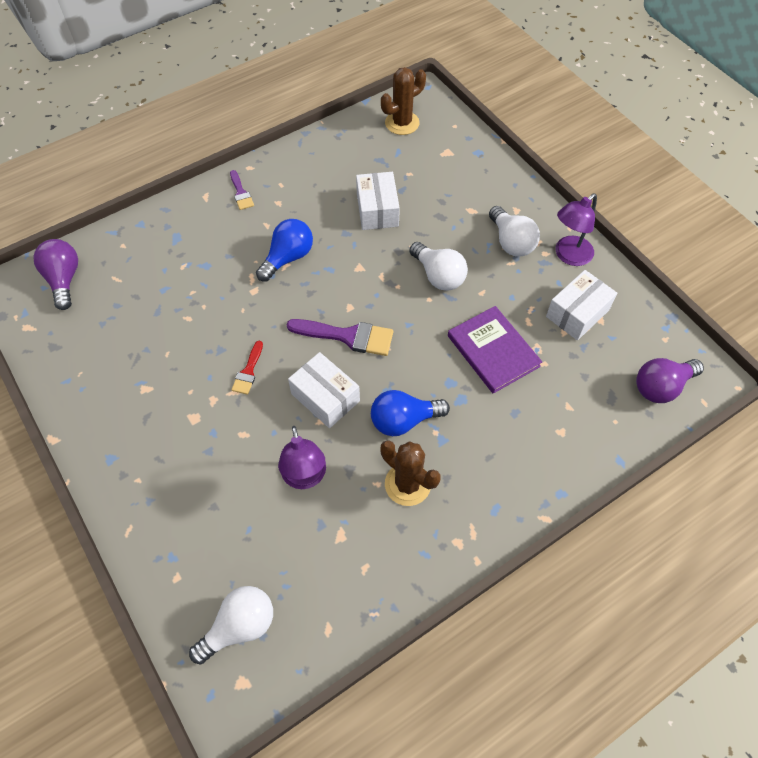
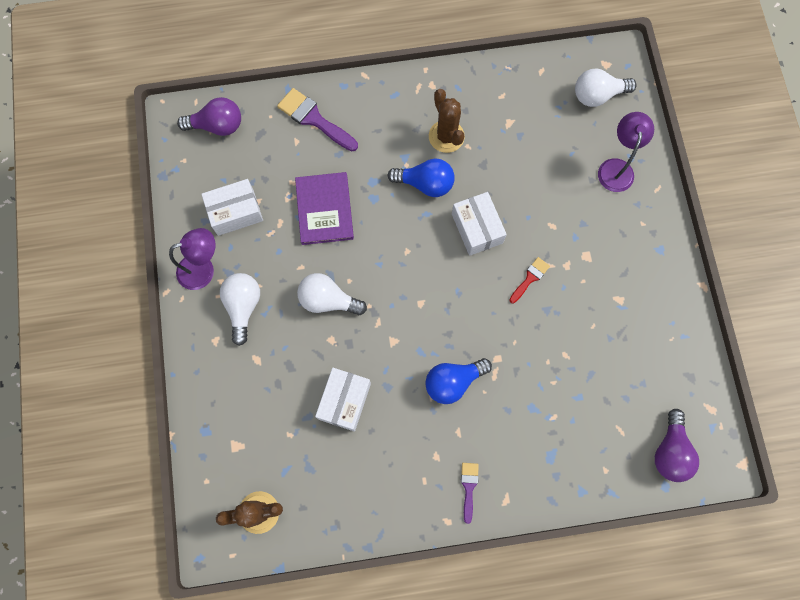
camera: 155 degrees left, 15 degrees up
(305, 478) = (518, 172): purple lamp -> purple lamp (616, 167)
(348, 336) = (435, 275): purple brush -> purple brush (314, 119)
(438, 276) = (328, 300): white light bulb -> white light bulb turned 60 degrees counterclockwise

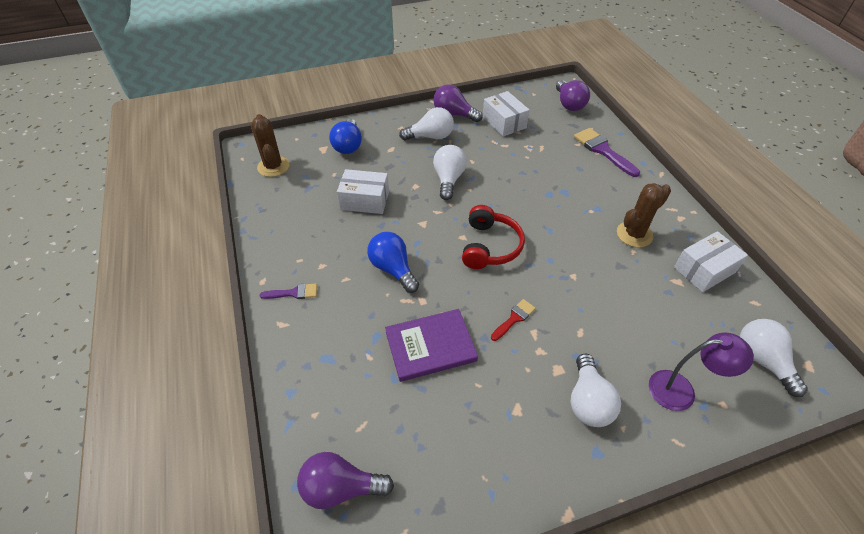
camera: 80 degrees right, 25 degrees down
(203, 269) = (454, 114): purple lamp -> purple light bulb
(314, 119) = (603, 150): purple brush -> purple brush turned 60 degrees counterclockwise
(324, 209) = (526, 167): purple book -> purple book (430, 346)
(425, 184) = (579, 226): blue light bulb -> blue light bulb (348, 145)
(438, 278) = (490, 246): none -> red headphones
(477, 228) = (551, 268): white box -> white box (704, 270)
(530, 278) = (514, 318): red brush -> red brush turned 75 degrees counterclockwise
(618, 242) = (588, 401): none -> white light bulb

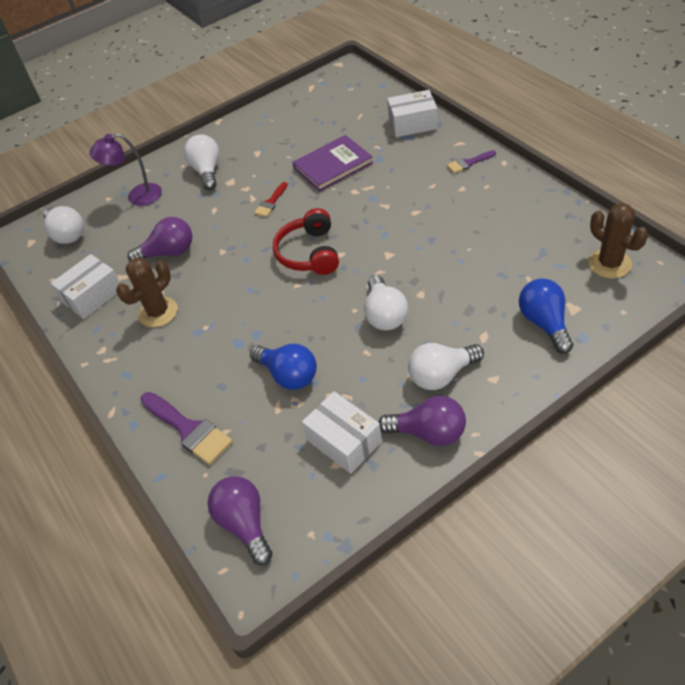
camera: 170 degrees right, 0 degrees up
(341, 488) = (356, 92): purple light bulb -> purple light bulb (169, 252)
(365, 200) = (467, 258): white box -> white box (412, 124)
(393, 269) = (394, 205): blue light bulb -> blue light bulb (288, 375)

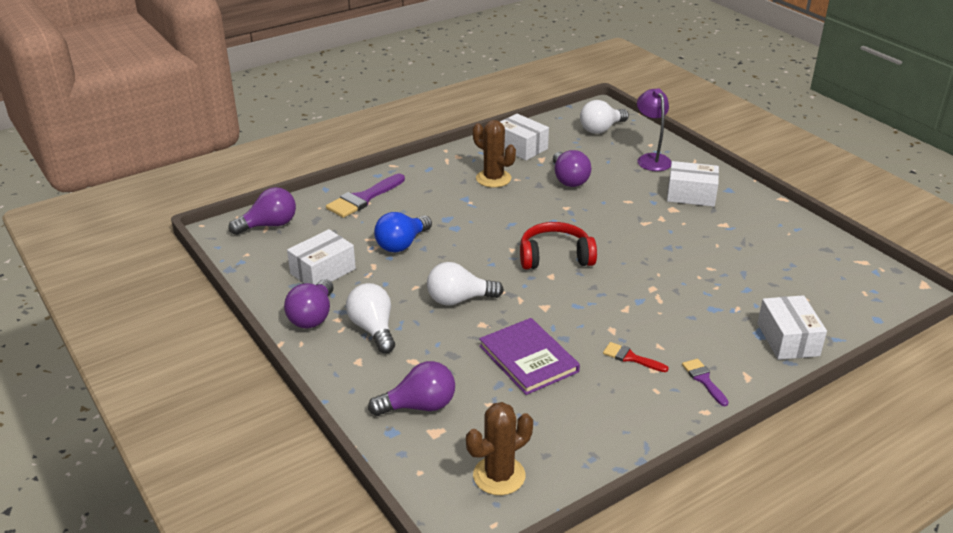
camera: 85 degrees right, 15 degrees down
(207, 171) = (691, 195): white light bulb -> white box
(271, 202) = (637, 234): red brush -> red brush (630, 358)
(333, 165) = (700, 274): purple book -> purple book (528, 359)
(544, 323) = (419, 406): blue light bulb -> purple light bulb

